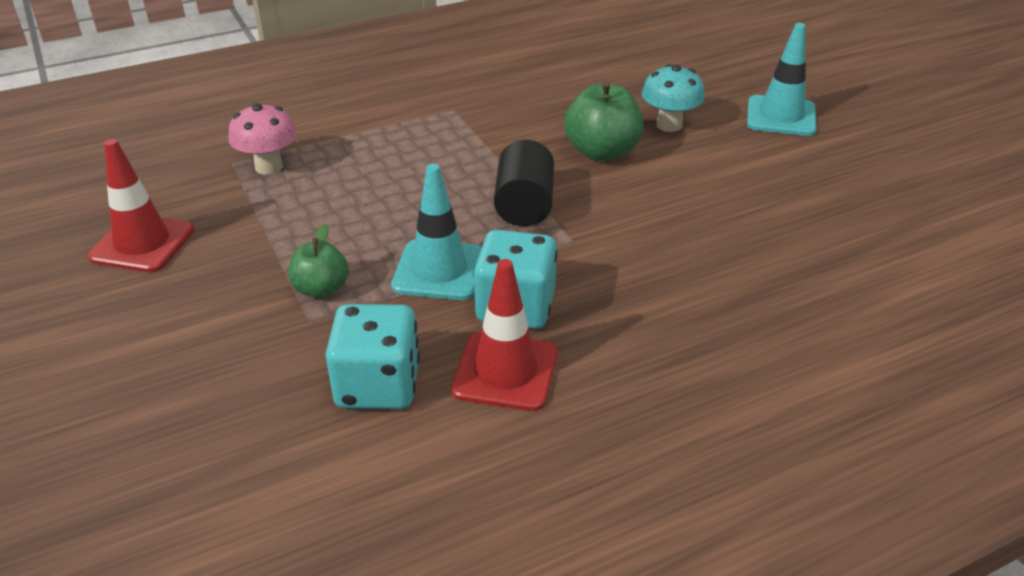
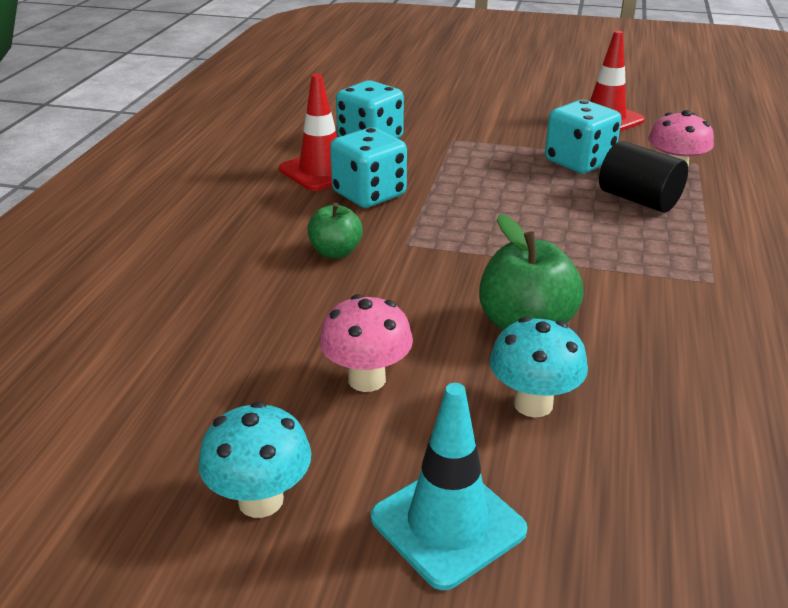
camera: 130 degrees right, 5 degrees down
(294, 219) = (578, 162): none -> turquoise dice
(321, 289) = (481, 149): green apple -> green apple (335, 252)
(439, 270) = (446, 186): turquoise traffic cone -> none
(524, 206) = (483, 245): black cylinder -> black cylinder (638, 200)
(739, 180) = (367, 379): none -> pink mushroom
(861, 165) = (261, 500): none -> turquoise mushroom

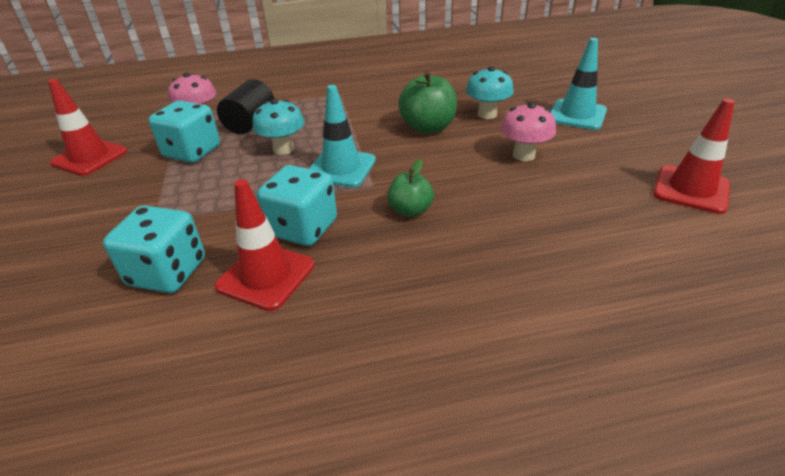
camera: 115 degrees left, 5 degrees up
(116, 497) = (691, 189): none -> red traffic cone
(261, 500) = (630, 154): turquoise mushroom -> turquoise mushroom (283, 149)
(464, 233) = (341, 168): none -> turquoise traffic cone

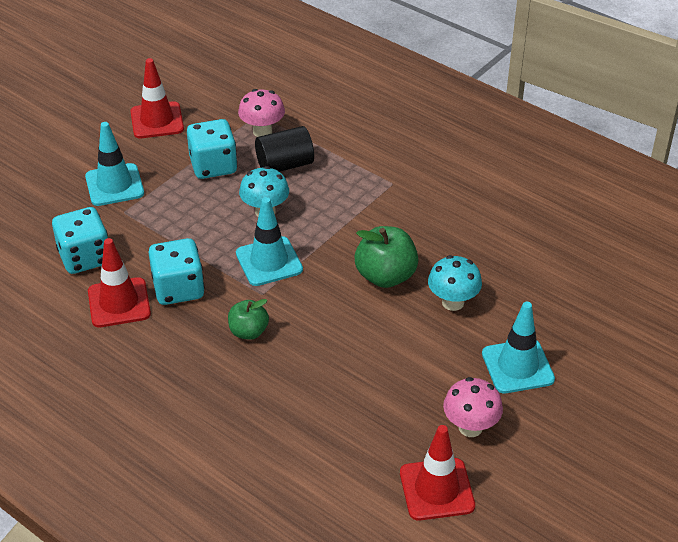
camera: 50 degrees right, 5 degrees up
(113, 211) = (114, 185): none -> turquoise traffic cone
(523, 155) = (395, 360): pink mushroom -> pink mushroom (470, 427)

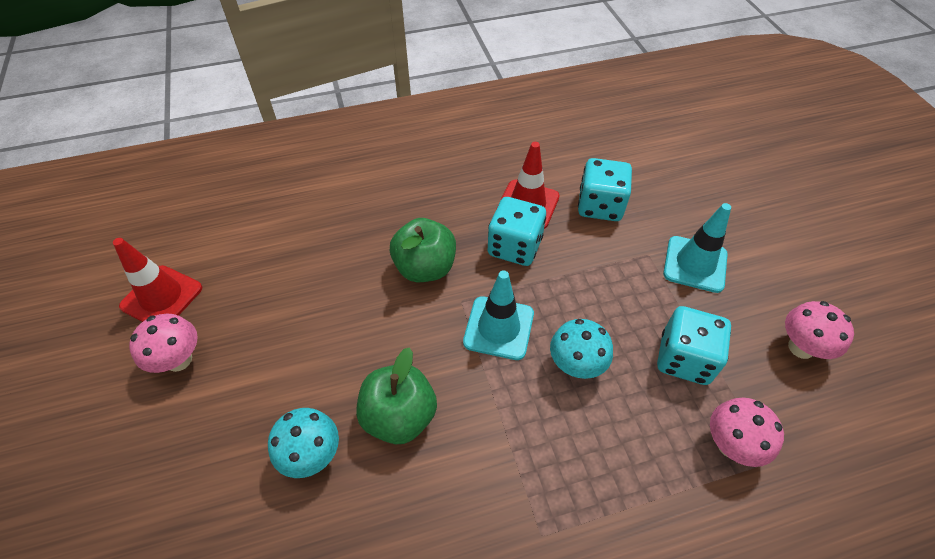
camera: 125 degrees right, 10 degrees up
(157, 120) = (801, 347): red traffic cone -> pink mushroom
(248, 332) = (425, 268): green apple -> green apple, size x1.61
(285, 165) = (648, 431): black cylinder -> none
(517, 366) = (187, 452): turquoise traffic cone -> none

